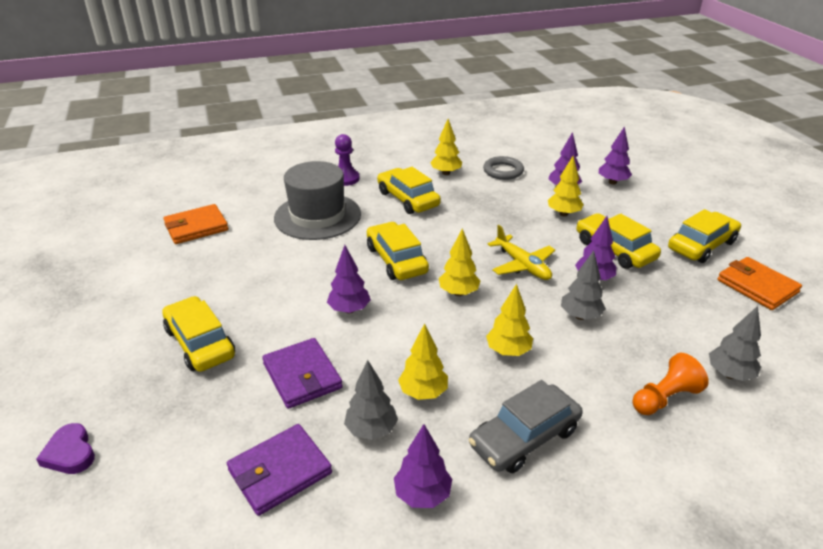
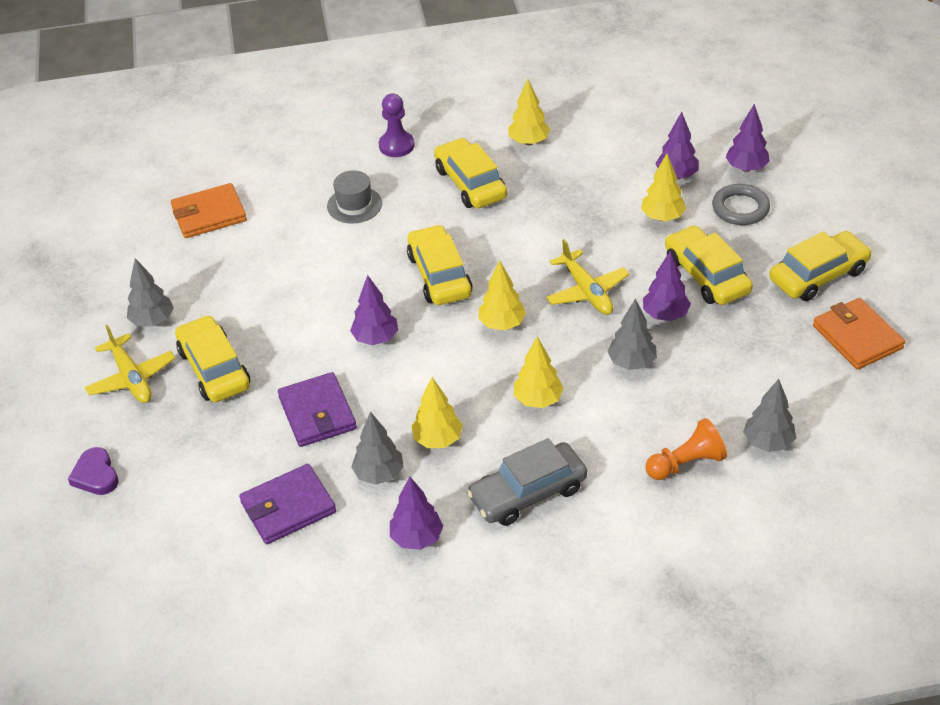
camera: 10 degrees right, 10 degrees up
(118, 356) = (131, 378): none -> yellow plane
(142, 307) = (153, 321): none -> grey tree
(317, 216) = (354, 205): grey hat -> grey hat, size x0.52
(503, 171) = (605, 142): grey ring -> grey ring (740, 208)

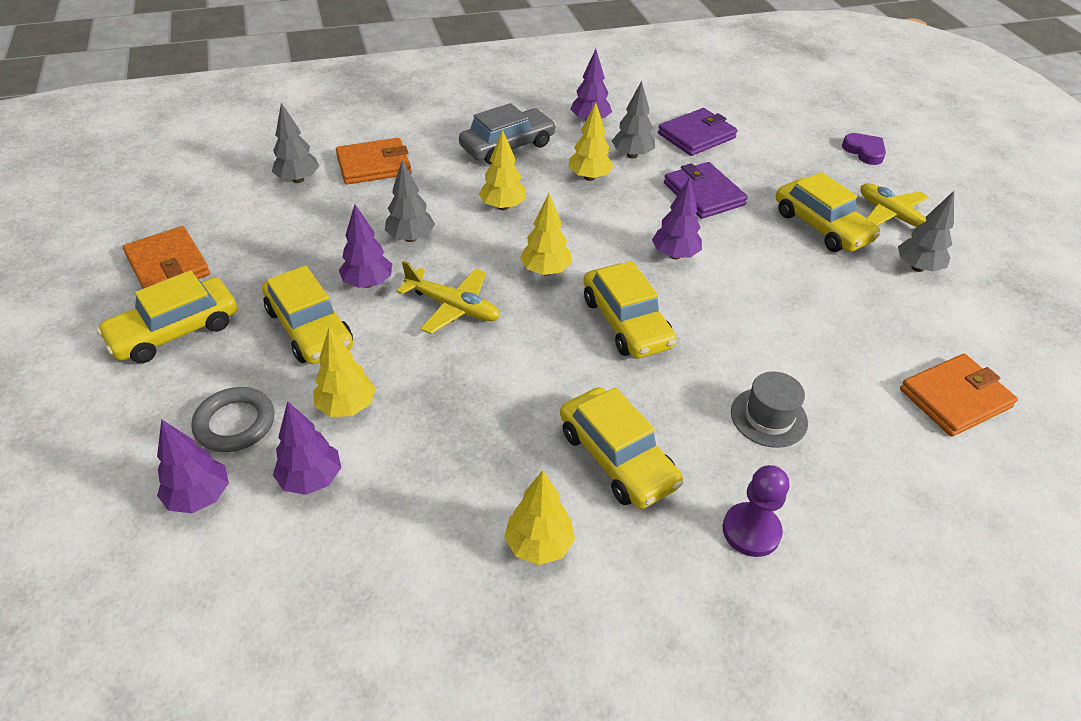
camera: 170 degrees right, 0 degrees up
(587, 291) = (453, 307): yellow plane -> yellow plane turned 150 degrees clockwise
(686, 463) = (374, 165): orange pawn -> orange wallet

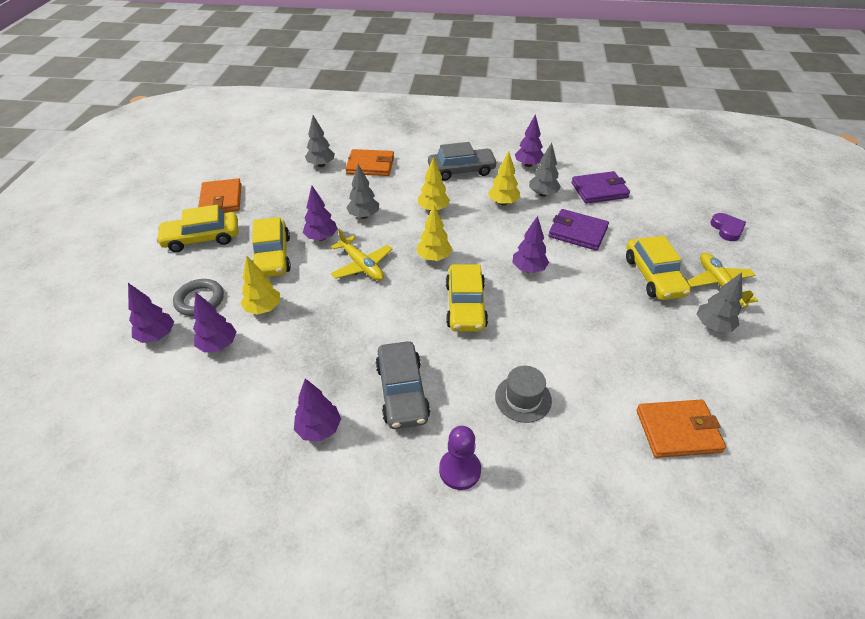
camera: 25 degrees right, 0 degrees up
(539, 545) = (319, 429): yellow tree -> purple tree
(617, 458) = (402, 391): yellow car -> grey car
(704, 194) = (577, 232): purple wallet -> purple wallet turned 60 degrees counterclockwise

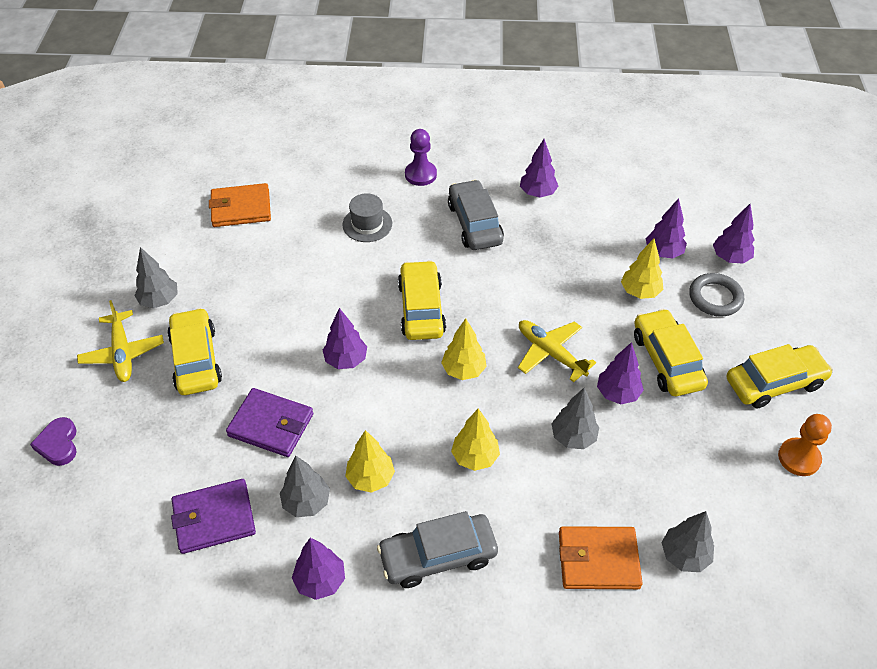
camera: 175 degrees right, 5 degrees up
(221, 199) = (799, 458): orange wallet -> orange pawn

